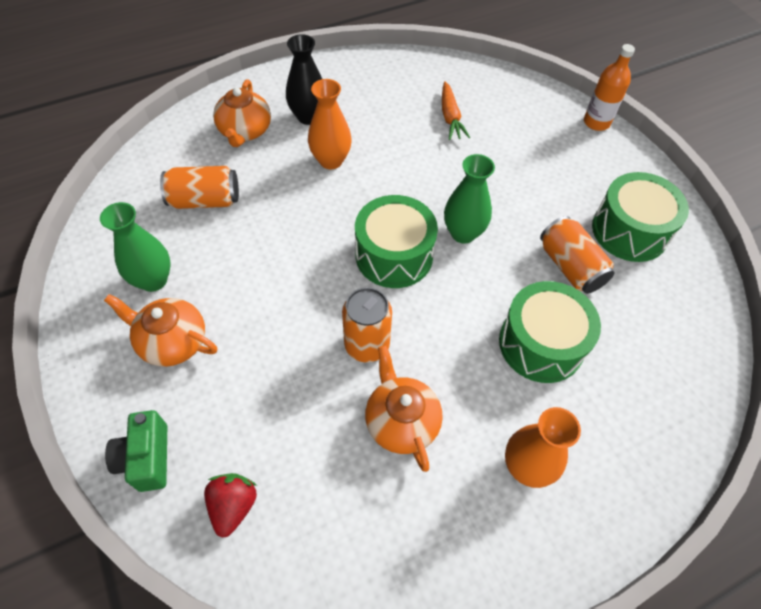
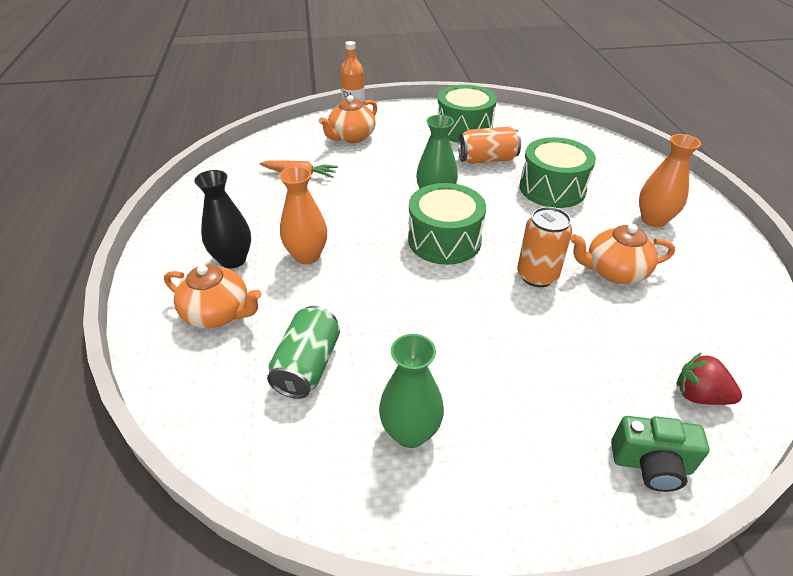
camera: 70 degrees left, 15 degrees down
(172, 342) = (504, 423): orange teapot -> orange teapot (351, 137)
(205, 200) = (307, 365): orange can -> green can

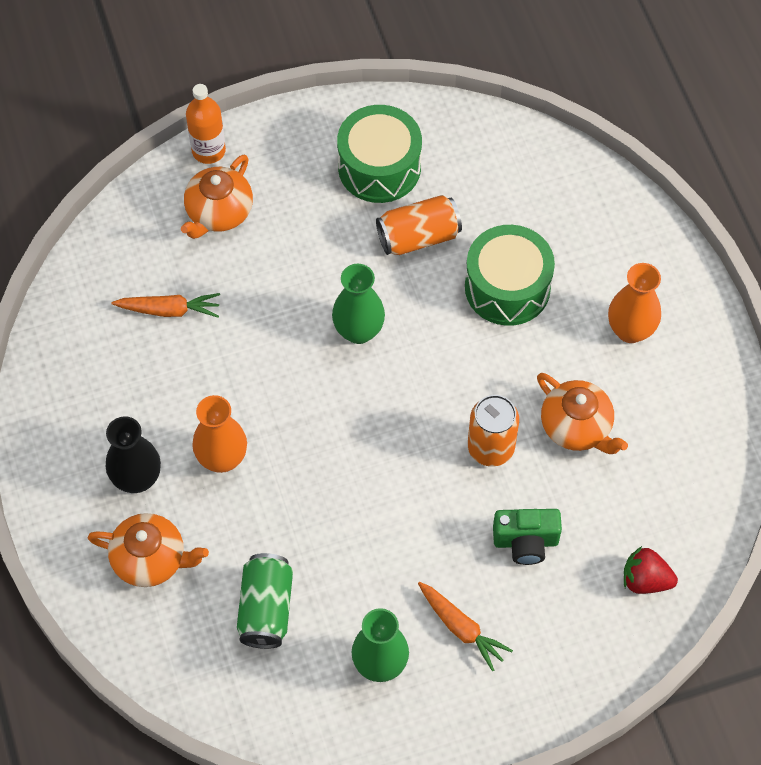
camera: 10 degrees left, 20 degrees up
(444, 240) = (379, 406): green drum -> none
(501, 411) = (461, 628): none -> orange carrot
(614, 271) = (577, 427): orange teapot -> orange teapot turned 120 degrees counterclockwise
(651, 464) = (593, 659): green camera -> green camera (525, 542)

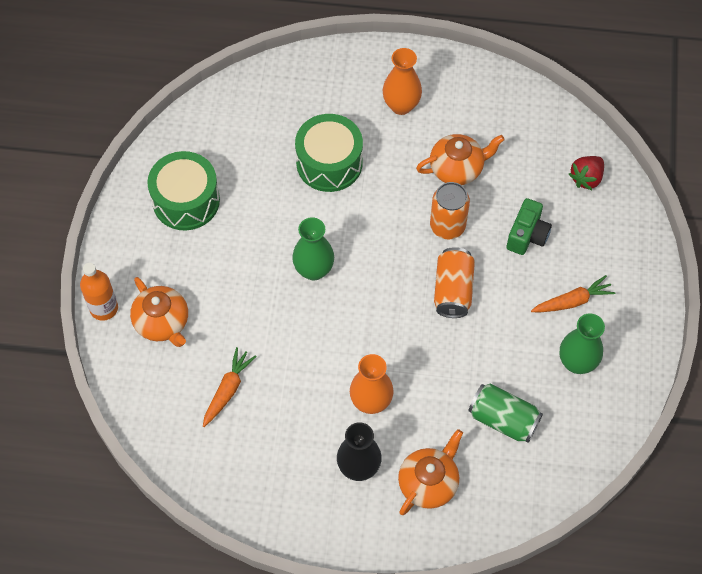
camera: 65 degrees left, 0 degrees up
(418, 237) = (258, 200): orange can -> orange can (453, 290)

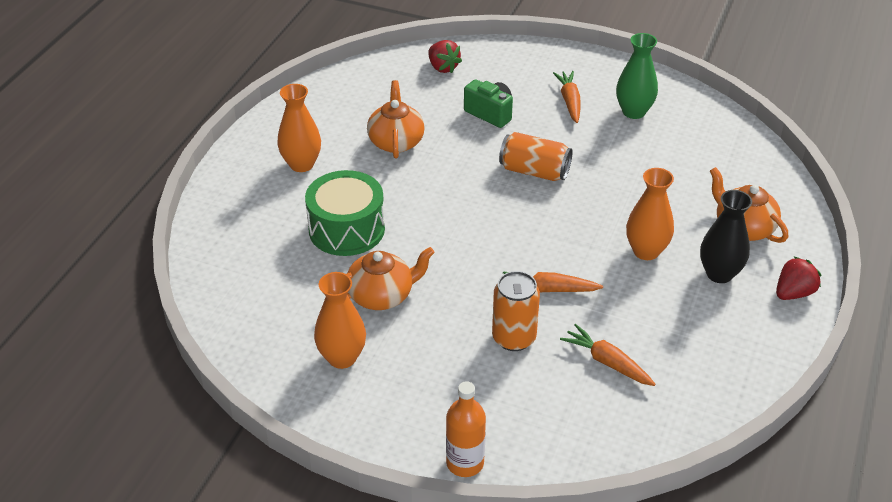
camera: 75 degrees left, 20 degrees down
(162, 323) = (503, 407): orange teapot -> orange teapot (382, 295)
(186, 200) = (342, 357): green drum -> orange vase
(300, 331) = (549, 289): none -> orange carrot
(314, 270) = (476, 265): green vase -> none
(351, 534) = (793, 293): none -> red strawberry
(447, 226) = (460, 161): orange can -> orange can (514, 338)
(503, 419) = (683, 167): green can -> none

